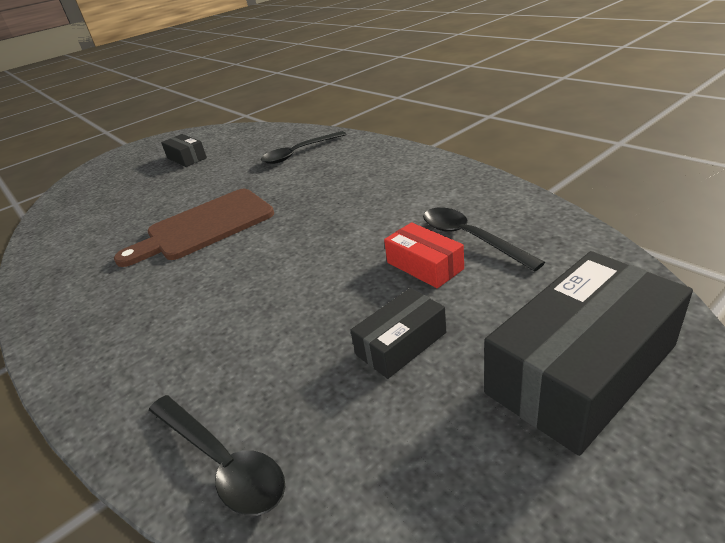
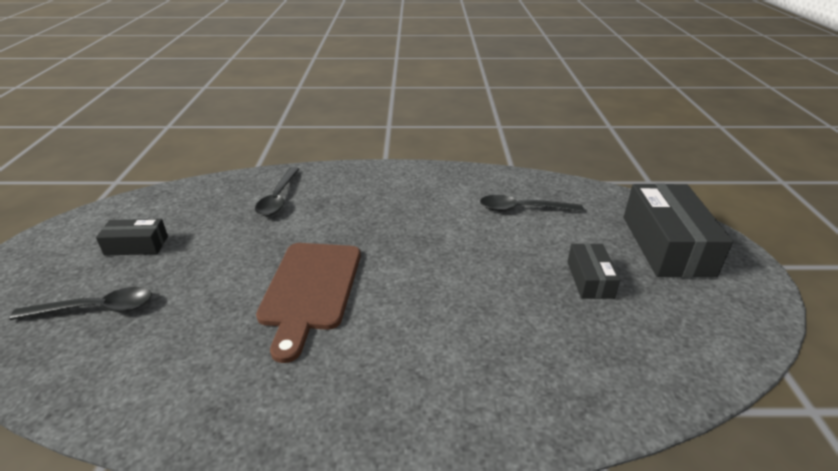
camera: 55 degrees left, 0 degrees up
(222, 461) = (622, 391): black spoon -> black spoon (96, 309)
(424, 265) = (527, 235): red box -> none

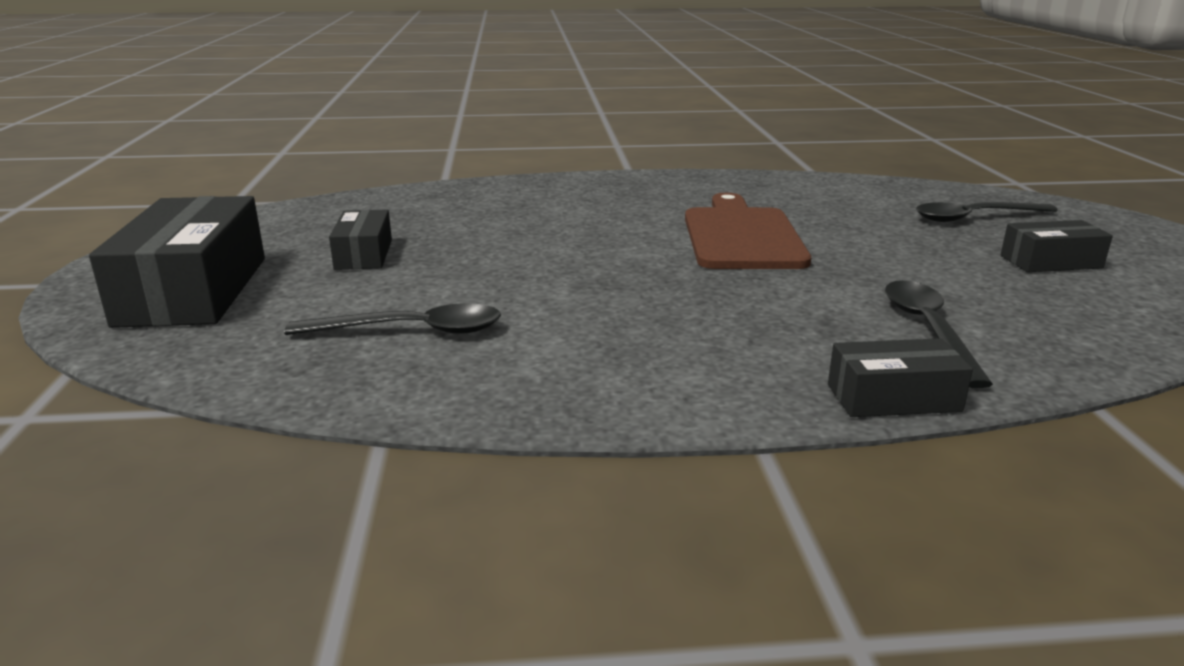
camera: 175 degrees right, 10 degrees down
(328, 169) = (893, 398): none -> black box

